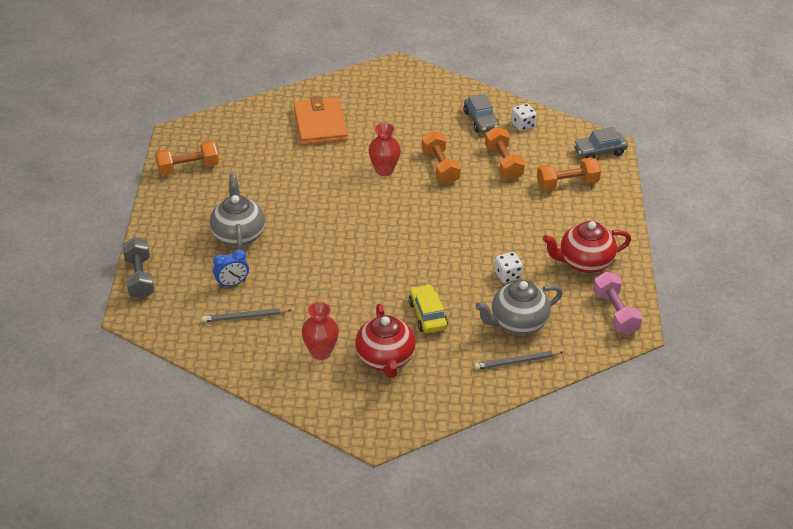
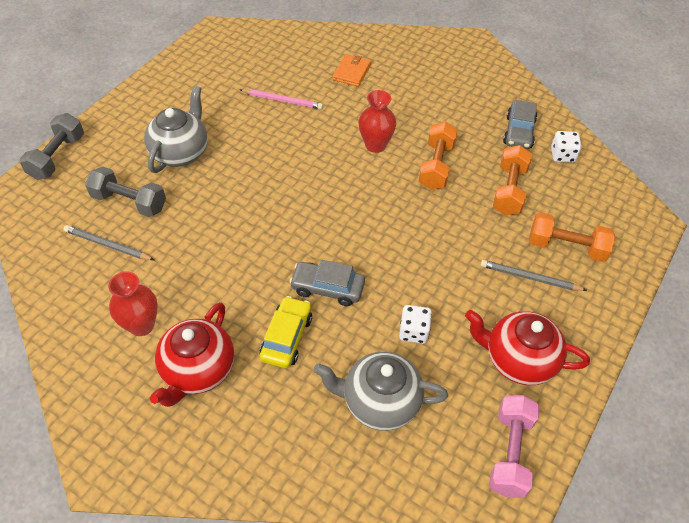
camera: 30 degrees right, 10 degrees up
(188, 168) = (197, 67): orange dumbbell -> none
(232, 283) = (129, 202): blue clock -> grey dumbbell
(284, 166) = (282, 100): none -> pink pencil
(320, 124) = (351, 72): orange wallet -> orange wallet, size x0.55
(517, 362) = (338, 457): grey pencil -> grey pencil (529, 278)
(599, 151) = (632, 223): grey car -> grey car (327, 288)

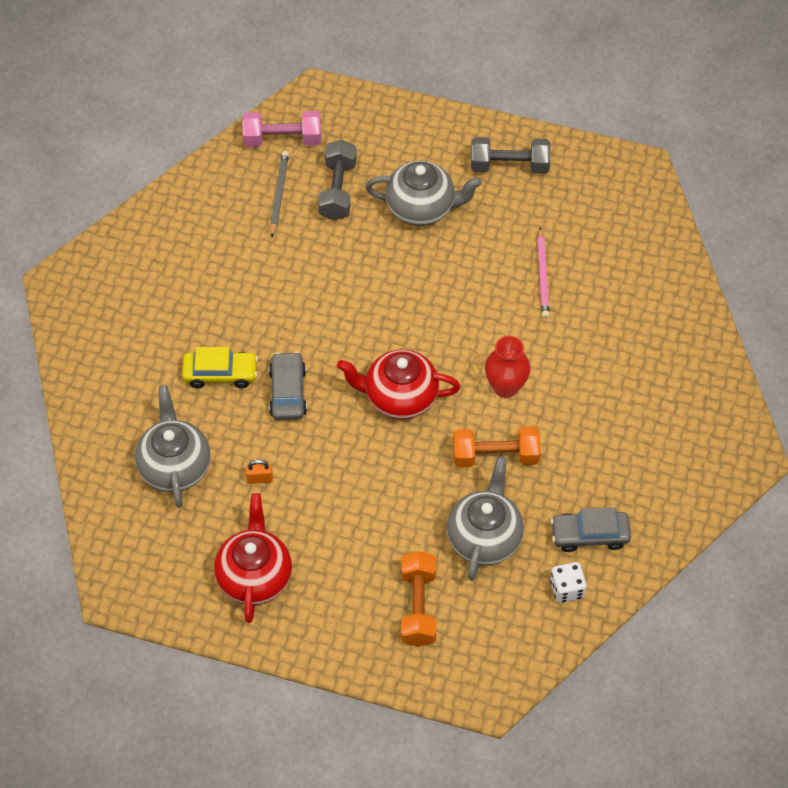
camera: 75 degrees right, 5 degrees up
(57, 157) = (375, 106): grey dumbbell -> grey dumbbell (509, 166)
(141, 325) = (199, 256): red vase -> none
(198, 370) = (166, 316): red teapot -> red teapot (399, 397)
(351, 72) = (624, 332): orange wallet -> none
(413, 331) = (259, 478): white dice -> orange padlock
(509, 190) = (484, 537): orange dumbbell -> grey teapot
(510, 452) = (153, 582): pink dumbbell -> pink dumbbell (282, 139)
(529, 278) = (361, 575): grey pencil -> none

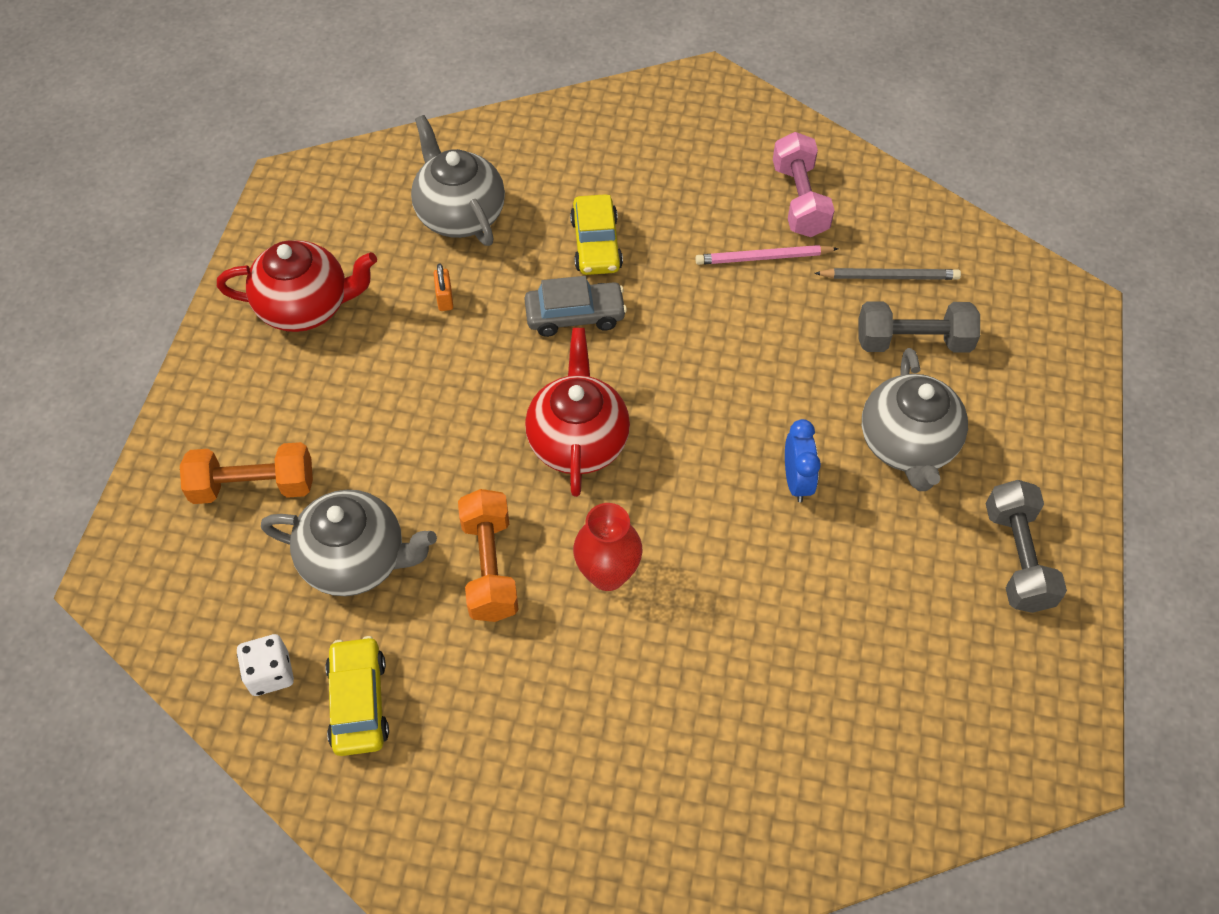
camera: 85 degrees right, 0 degrees up
(175, 466) = (460, 215): grey teapot -> grey teapot turned 105 degrees counterclockwise
(282, 139) = (983, 272): pink dumbbell -> pink dumbbell (799, 200)
(444, 273) = (796, 481): none -> blue clock
(543, 275) = (817, 616): pink pencil -> pink pencil (763, 258)
(589, 535) = (359, 702): grey car -> yellow car

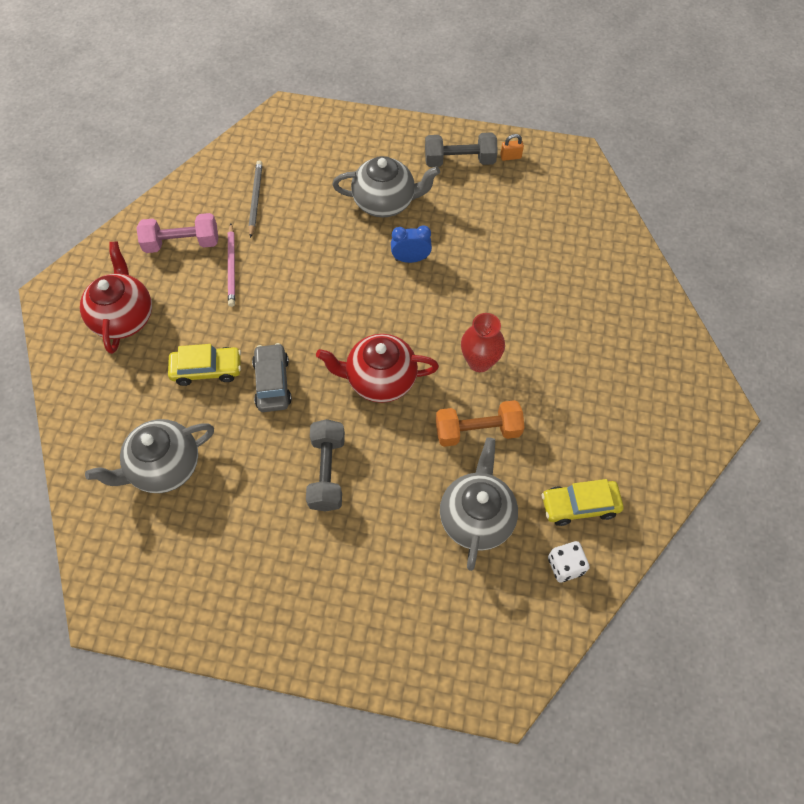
camera: 90 degrees left, 5 degrees up
(253, 486) = (417, 598): orange dumbbell -> none
(306, 307) = (248, 579): red teapot -> red teapot (124, 317)
(445, 299) = (249, 473): orange padlock -> orange padlock (510, 157)
(913, 341) = (308, 192): grey dumbbell -> grey dumbbell (327, 472)

